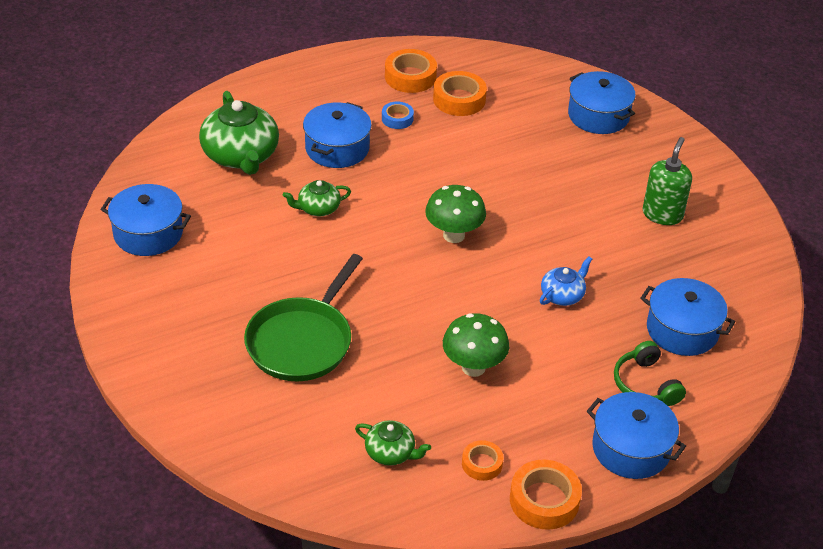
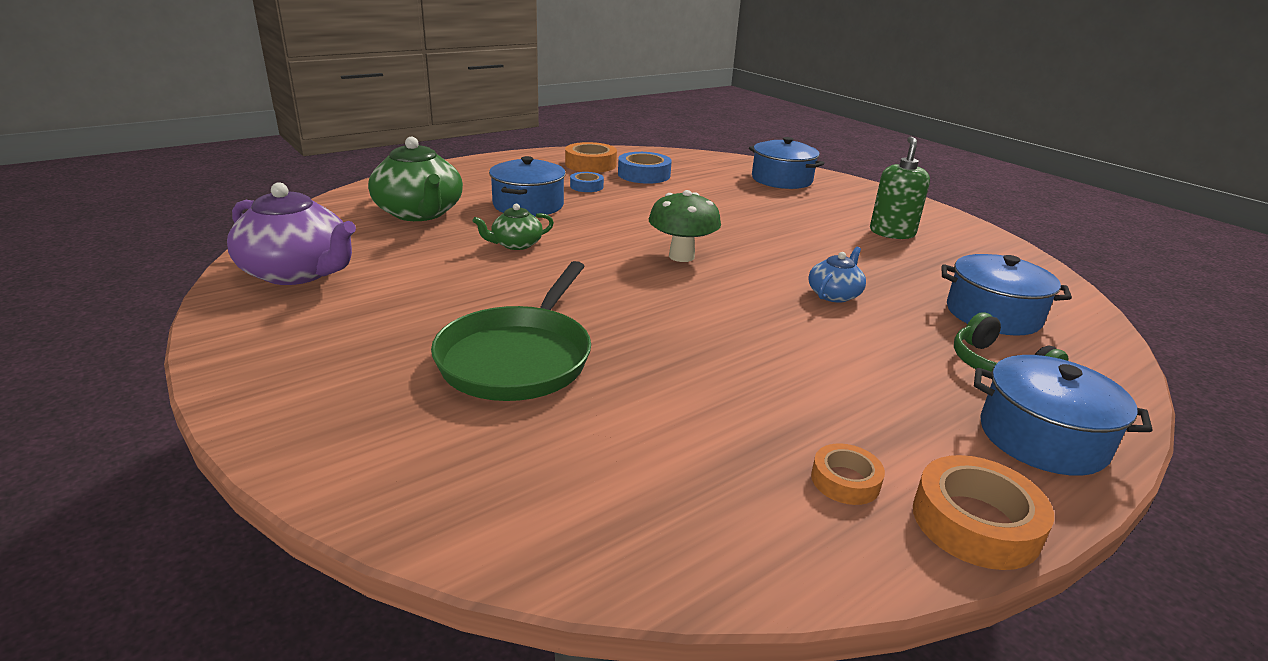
camera: 10 degrees left, 15 degrees down
(148, 233) = (298, 272): blue pot -> purple teapot
(391, 453) = (694, 480): green teapot -> none
(459, 99) = (644, 175): orange tape -> blue tape
(473, 367) = (767, 367): green mushroom -> none

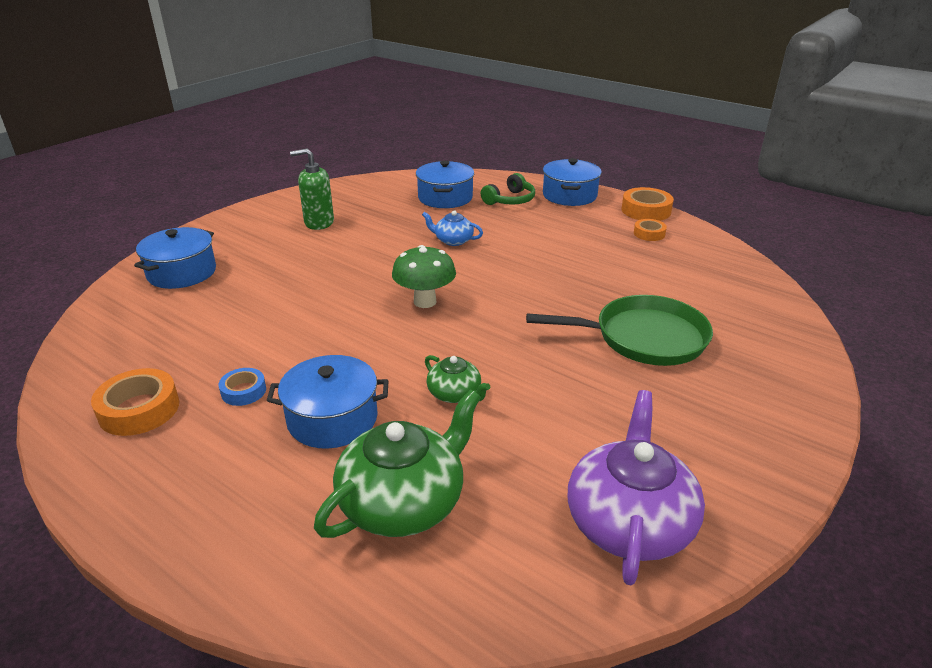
camera: 105 degrees left, 5 degrees up
(644, 175) = (181, 358): blue tape -> none

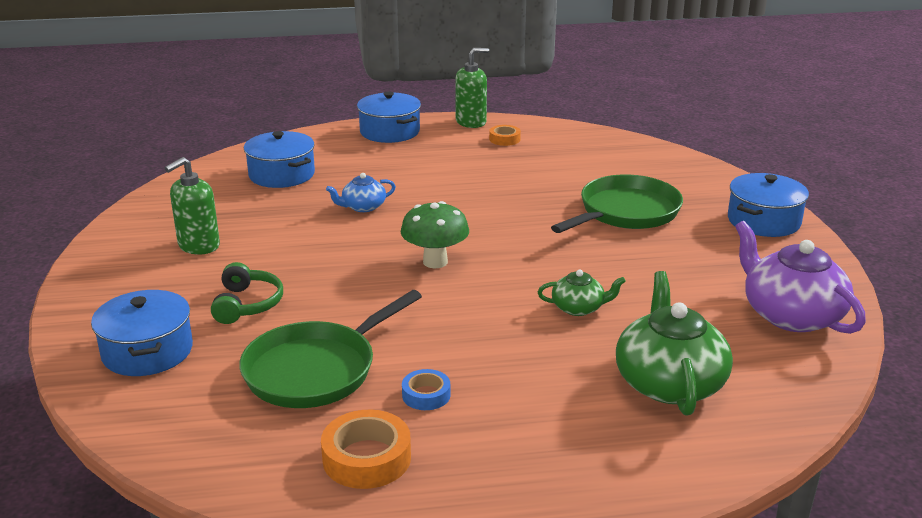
camera: 45 degrees left, 5 degrees down
(226, 334) = (316, 370): none -> green pan
(332, 418) = (530, 370): blue pot -> blue pot (763, 221)
(510, 200) = (346, 154): green headphones -> green headphones (247, 304)
(646, 210) = (471, 122): orange tape -> green soap dispenser

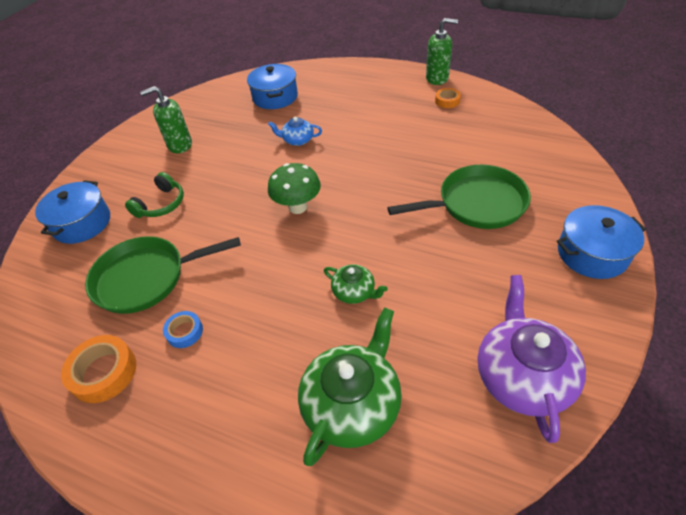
camera: 35 degrees right, 20 degrees up
(390, 132) = (373, 75): blue pot -> none

